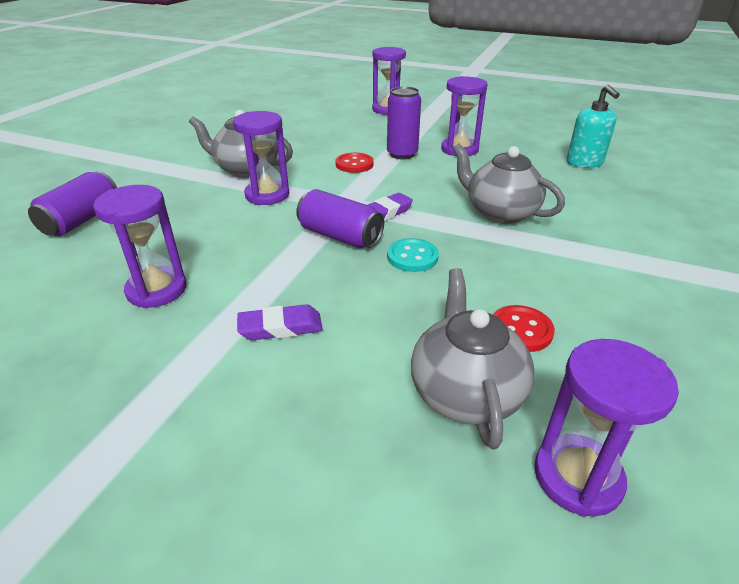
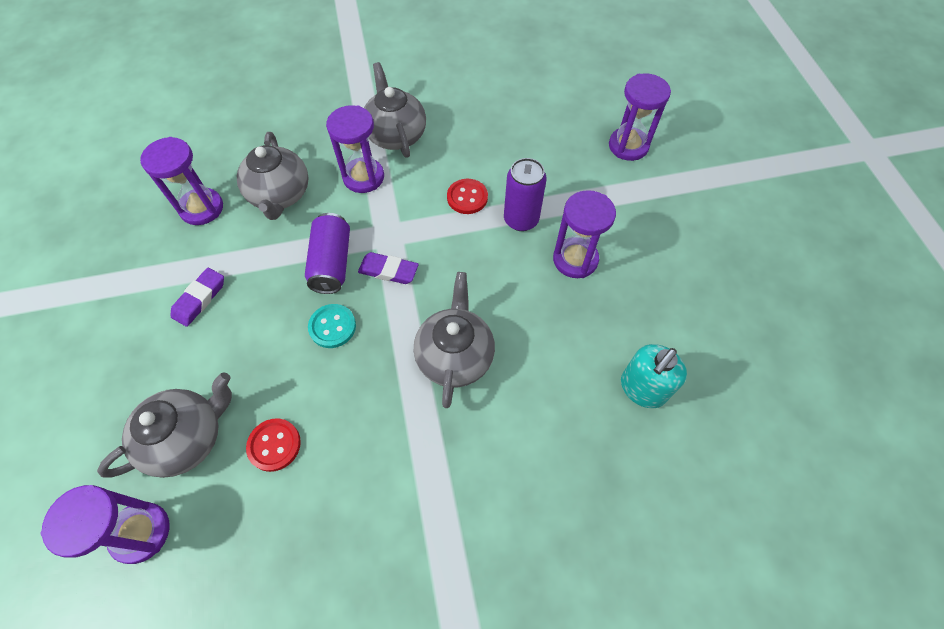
camera: 55 degrees right, 25 degrees up
(81, 220) = (255, 106): purple can -> none
(219, 239) = (280, 195): none -> grey teapot
(280, 327) = (199, 299): purple eraser -> purple eraser turned 75 degrees clockwise

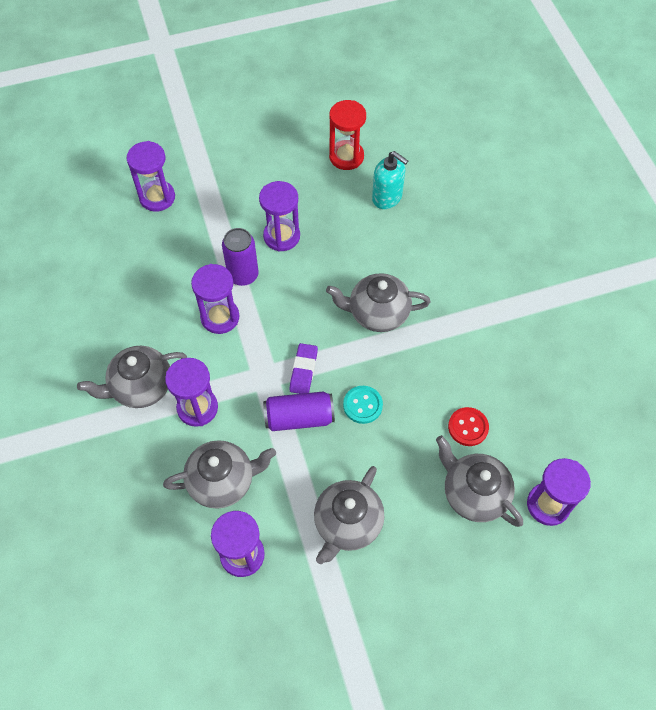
camera: 95 degrees left, 0 degrees up
(199, 299) = (347, 524): purple eraser -> grey teapot
(467, 197) = (220, 317): red button -> purple hourglass
(711, 342) = (346, 157): none -> red hourglass

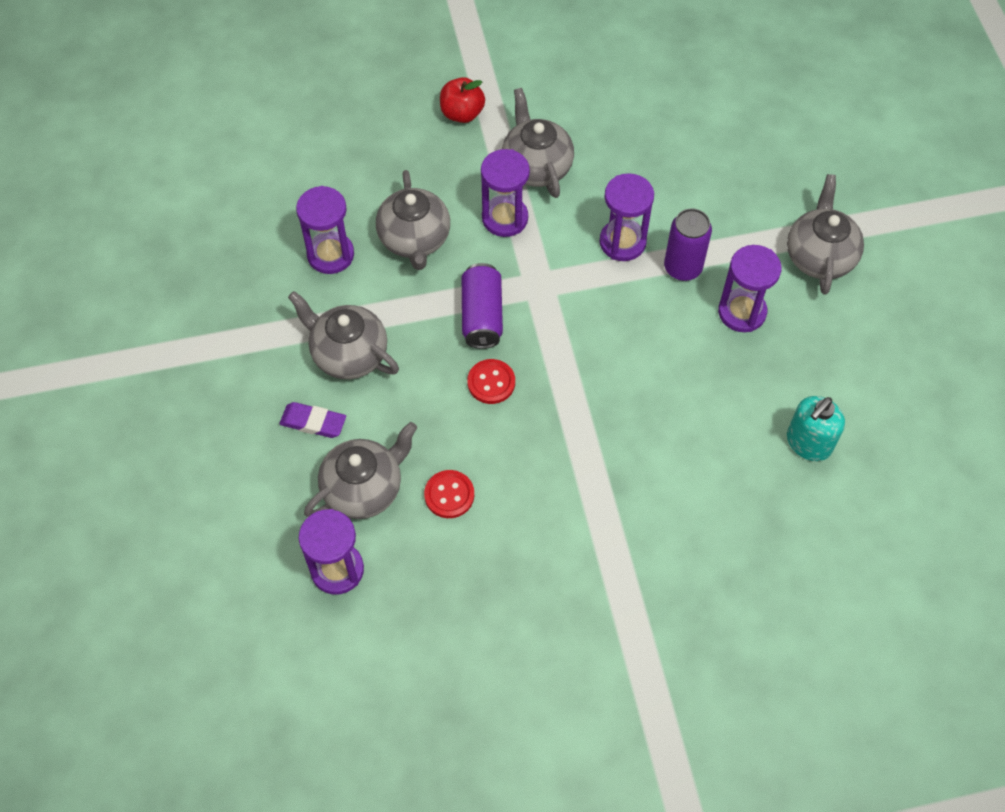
camera: 95 degrees right, 0 degrees up
(77, 454) = (462, 113): none -> red apple
(157, 197) = (803, 180): purple hourglass -> none
(303, 370) = (543, 324): purple eraser -> purple eraser (313, 422)
(346, 157) = (880, 398): red hourglass -> none
(362, 405) = (491, 382): turquoise button -> red button
(377, 313) = (619, 411): grey teapot -> grey teapot (819, 256)

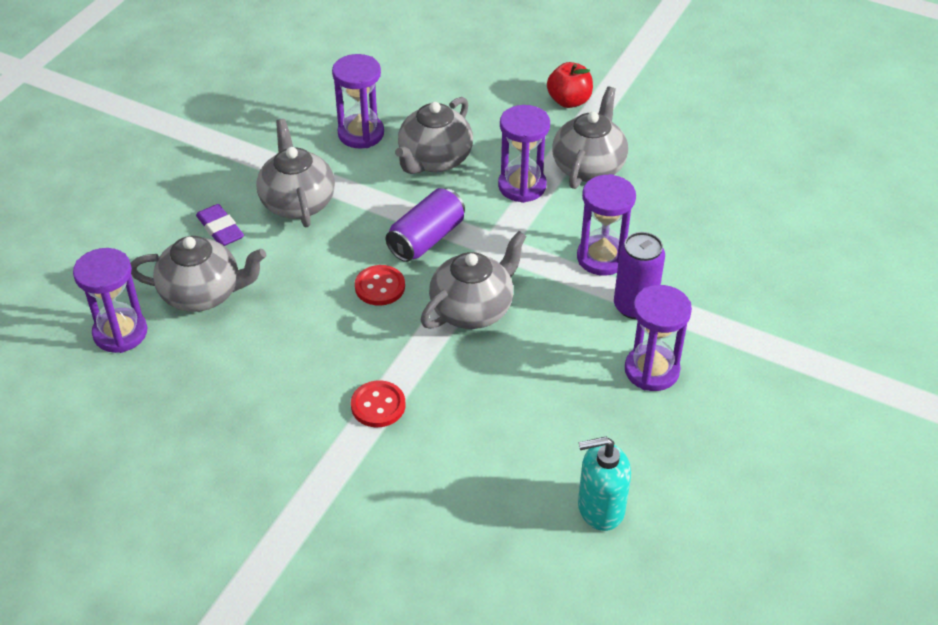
camera: 40 degrees right, 15 degrees down
(449, 495) = (257, 340): red button -> red button (378, 405)
(819, 256) = (775, 374): grey teapot -> grey teapot (473, 309)

